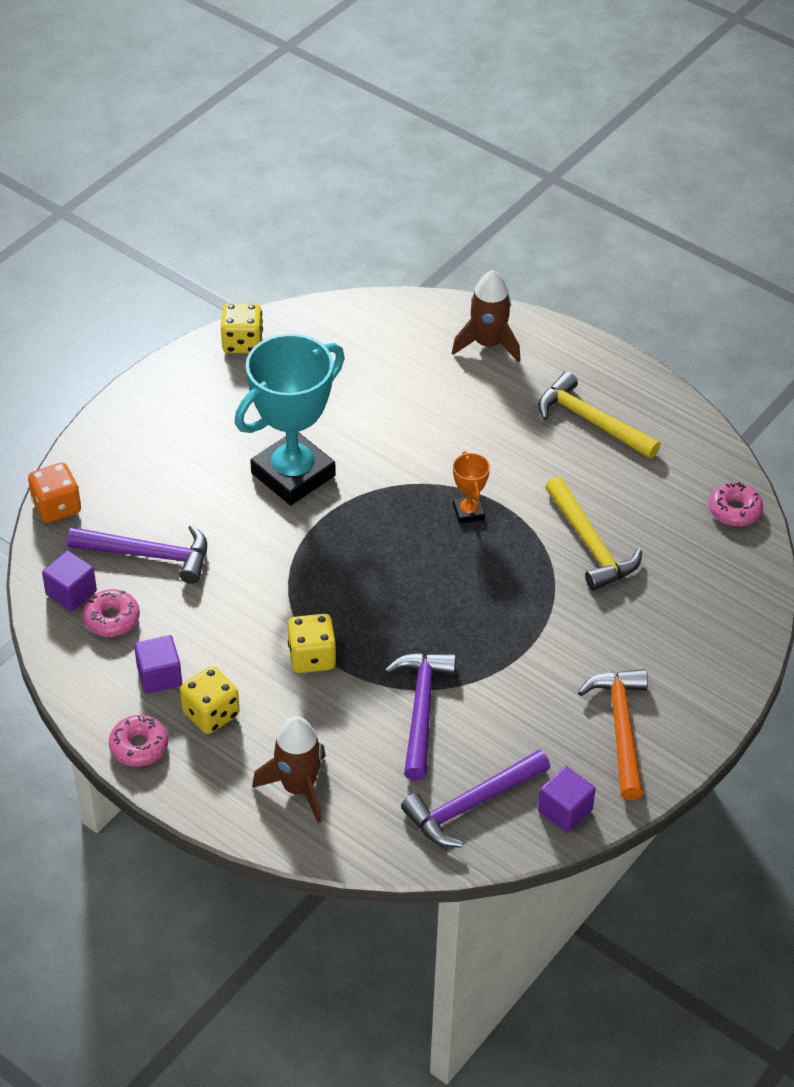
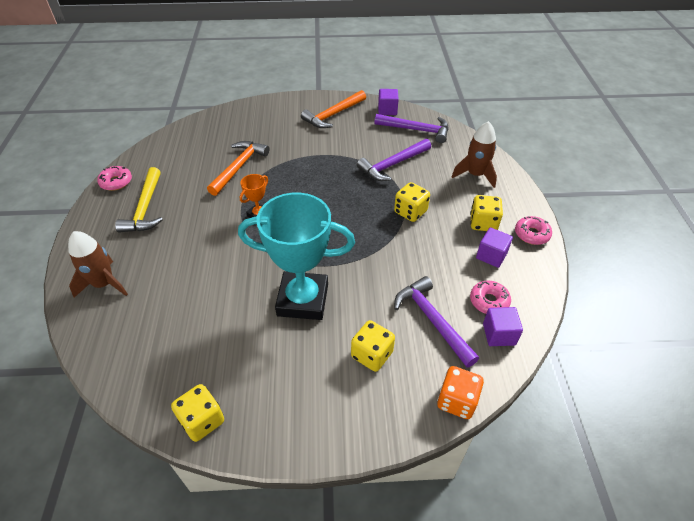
camera: 130 degrees left, 0 degrees up
(170, 483) = (372, 354): none -> yellow dice
(590, 544) = (239, 167): yellow hammer -> orange hammer
(734, 510) = (173, 139): pink donut -> pink donut (116, 182)

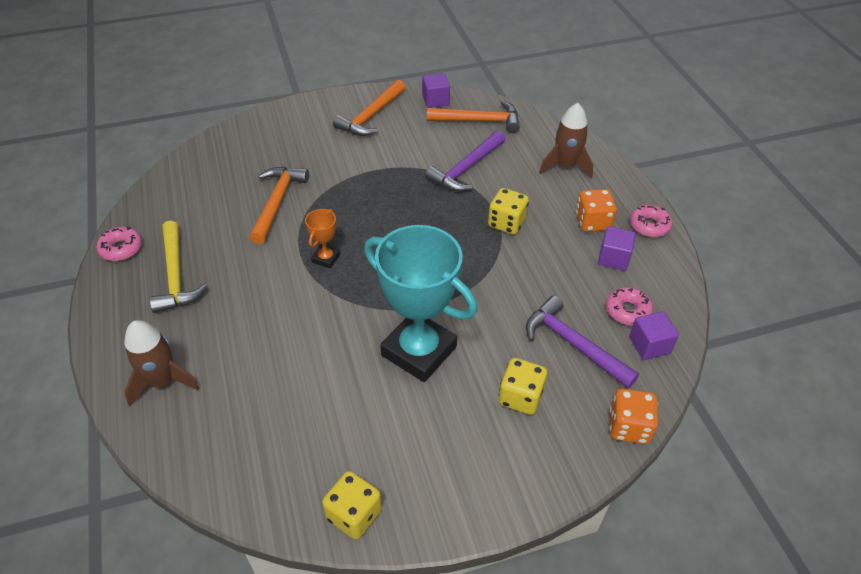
camera: 15 degrees left, 0 degrees up
(303, 300) = (419, 351): turquoise trophy -> turquoise trophy turned 45 degrees clockwise
(416, 130) = (479, 121): purple hammer -> orange hammer
(483, 223) = (592, 222): yellow dice -> orange dice

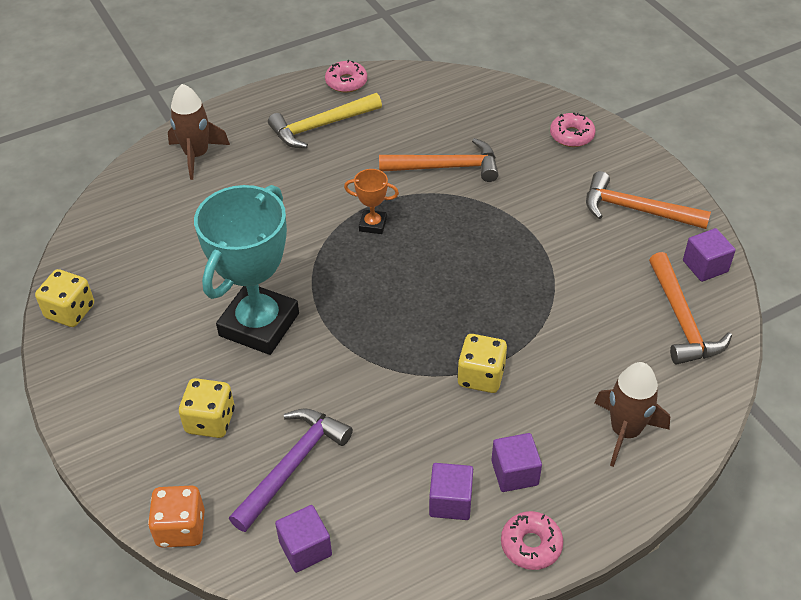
camera: 80 degrees right, 0 degrees up
(466, 169) = (571, 320): purple hammer -> none
(592, 222) = (514, 473): orange dice -> purple cube
(627, 311) = (358, 521): pink donut -> pink donut (571, 135)

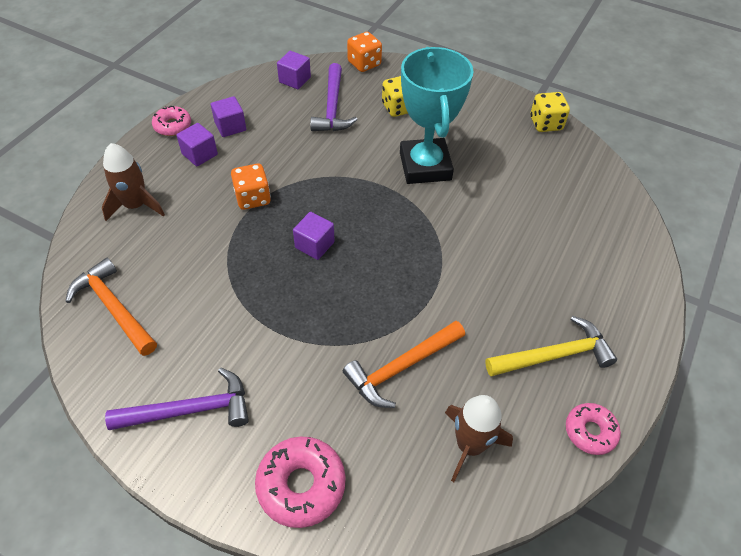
camera: 145 degrees right, 5 degrees up
(196, 155) = (616, 268): brown rocket -> brown rocket (470, 445)
(320, 126) = (554, 355): yellow hammer -> yellow hammer turned 45 degrees clockwise
(373, 224) = (416, 274): orange trophy -> none
(481, 376) = (253, 198): yellow dice -> orange dice
(571, 135) = (301, 485): pink donut -> pink donut, size x1.58
(636, 209) = (190, 410): orange hammer -> purple hammer
(705, 266) = (103, 373): purple cube -> purple cube (314, 245)

